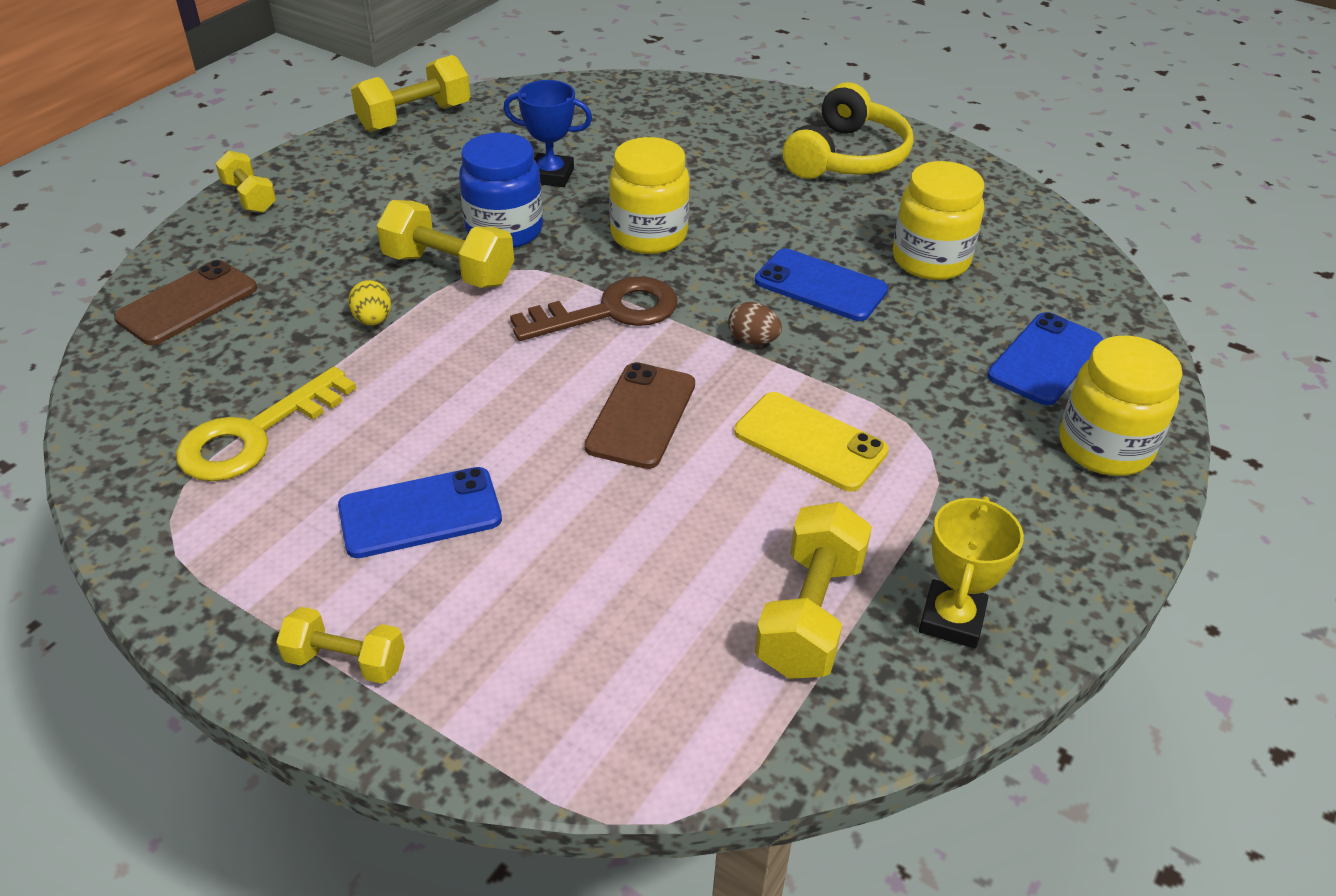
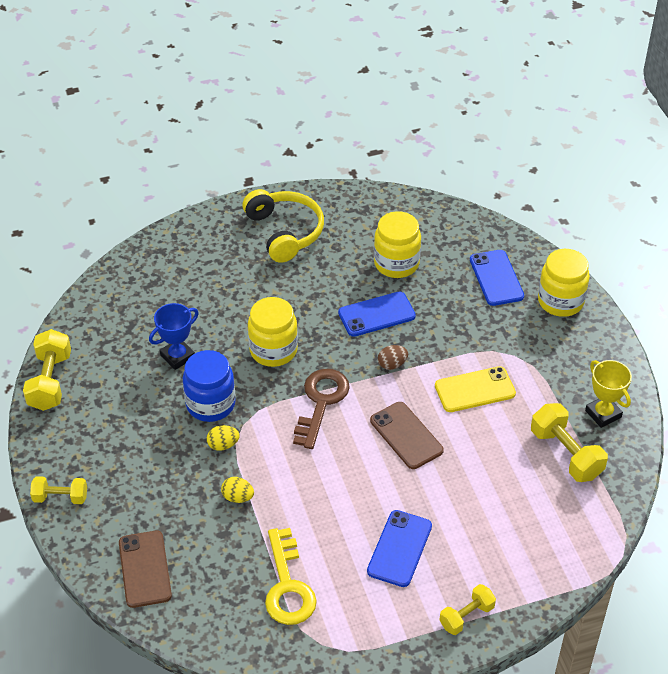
camera: 50 degrees left, 5 degrees up
(449, 269) = (223, 445): yellow dumbbell -> yellow egg

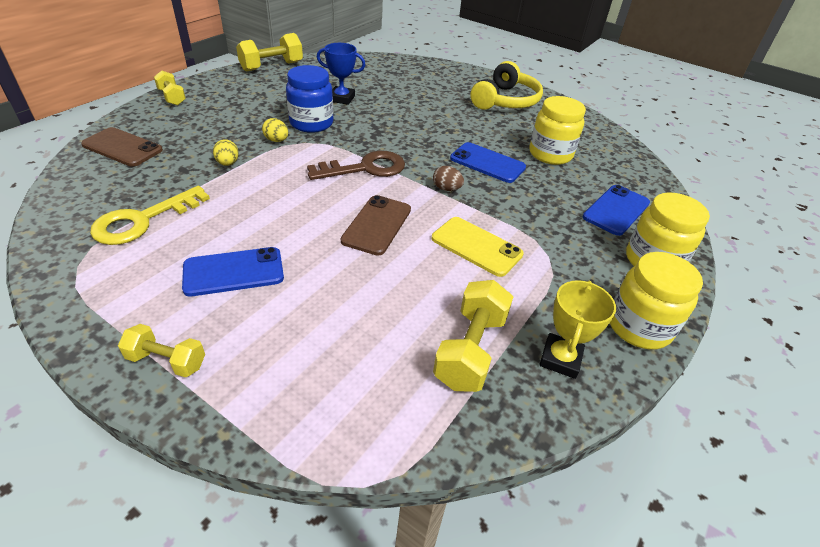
camera: 50 degrees right, 5 degrees down
(145, 569) = (122, 147): brown phone -> brown phone turned 75 degrees clockwise
(273, 350) = (392, 131): yellow jar -> yellow jar (638, 326)

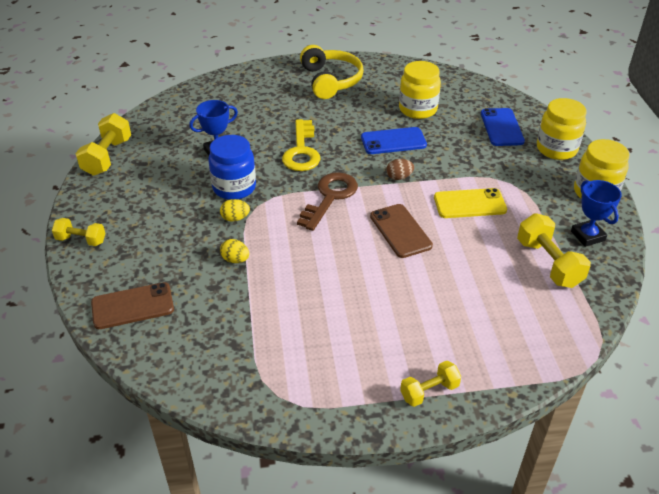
camera: 40 degrees left, 0 degrees up
(143, 220) = (259, 338): yellow key -> yellow key (301, 151)
(234, 272) = (375, 321): blue phone -> none
(560, 359) = (587, 236): yellow trophy -> blue trophy

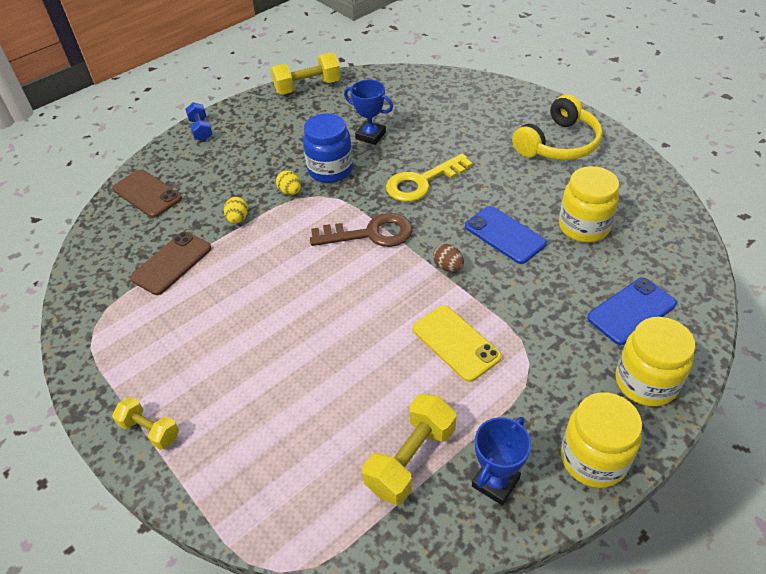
camera: 60 degrees right, 5 degrees up
(81, 240) = (201, 130): yellow dumbbell -> blue dumbbell
(400, 231) = (363, 307): brown phone -> brown phone (172, 263)

